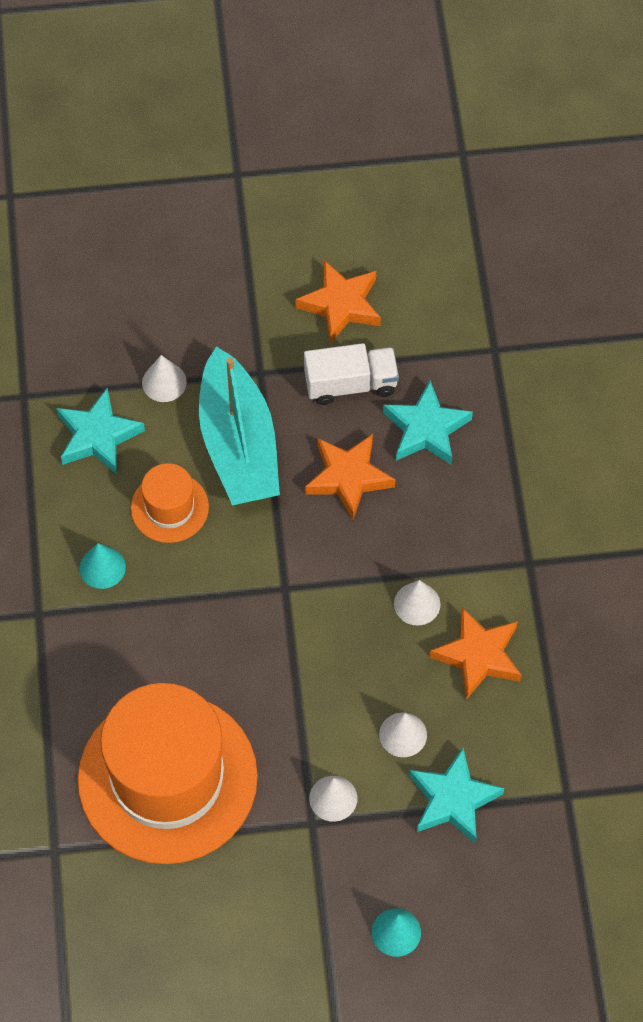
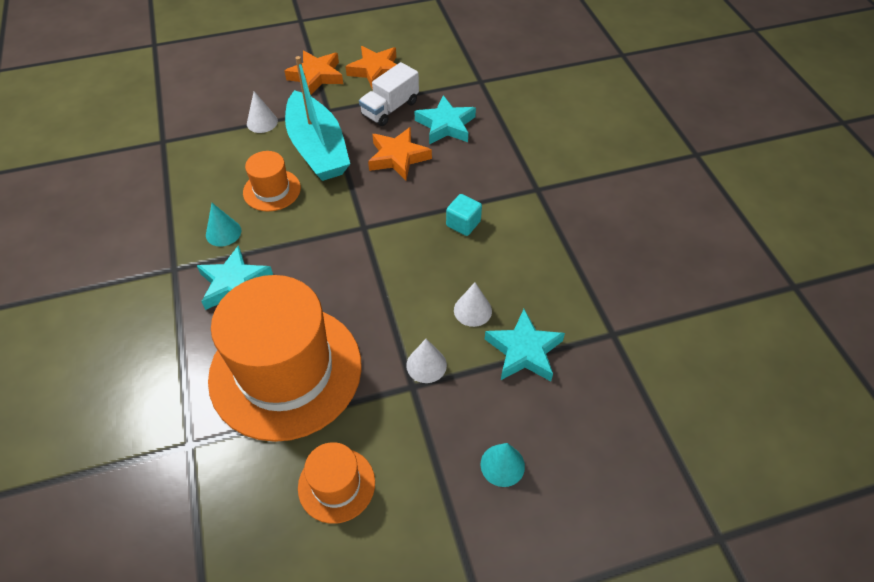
camera: 10 degrees left, 10 degrees down
(98, 436) = (216, 156): turquoise star -> turquoise star (234, 284)
(211, 923) = (336, 485): none -> orange hat
(350, 384) = (390, 108): white truck -> white truck turned 150 degrees clockwise
(417, 604) = (463, 224): white cone -> turquoise cube
(478, 656) = (517, 250): orange star -> orange star (316, 76)

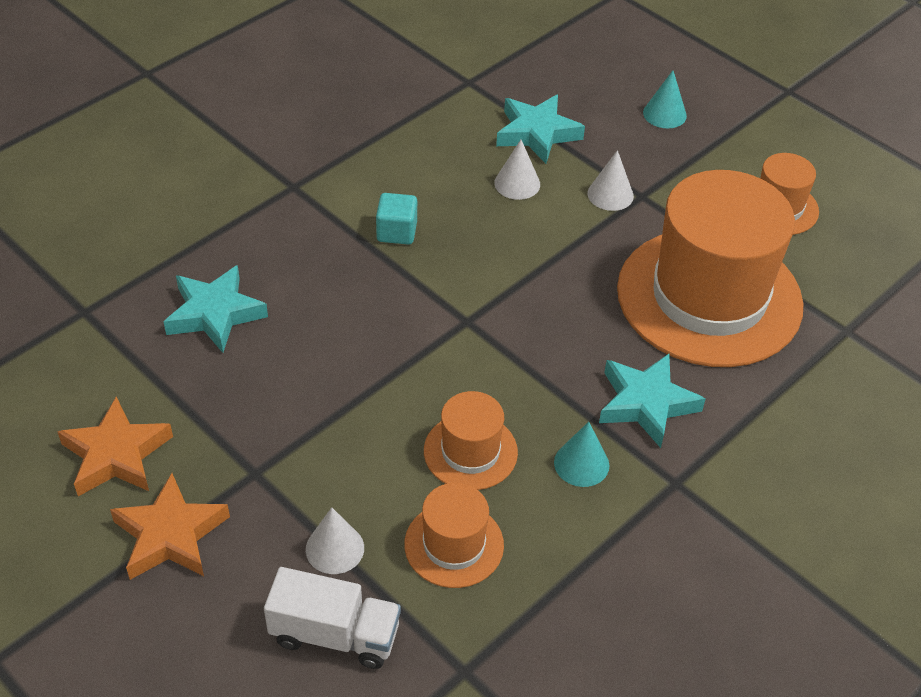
camera: 120 degrees left, 5 degrees down
(225, 162) = (454, 545): none -> orange hat
(318, 149) = (353, 440): turquoise boat -> none
(390, 108) = (209, 394): white truck -> white truck (335, 634)
(398, 157) = (315, 339): orange star -> none

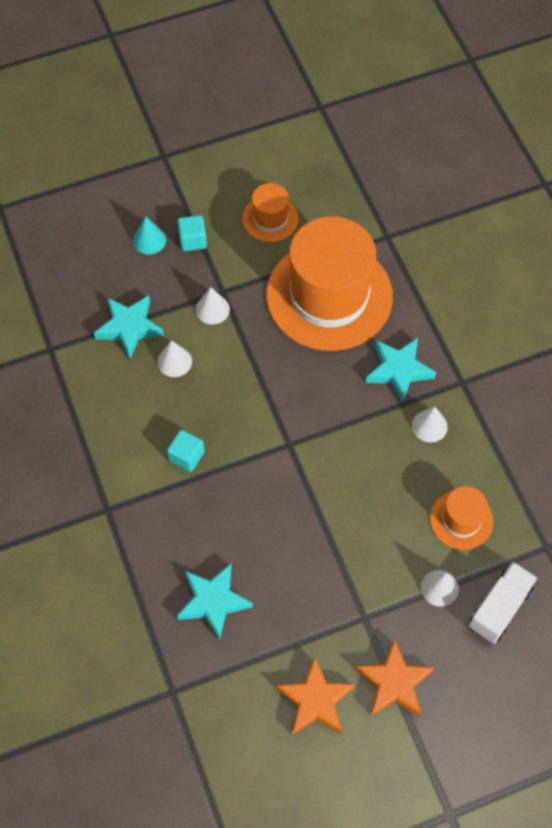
camera: 65 degrees left, 15 degrees up
(470, 451) = (396, 484): orange hat -> none
(581, 464) = (429, 426): turquoise cone -> white cone
(693, 149) = (193, 240): none -> turquoise cube

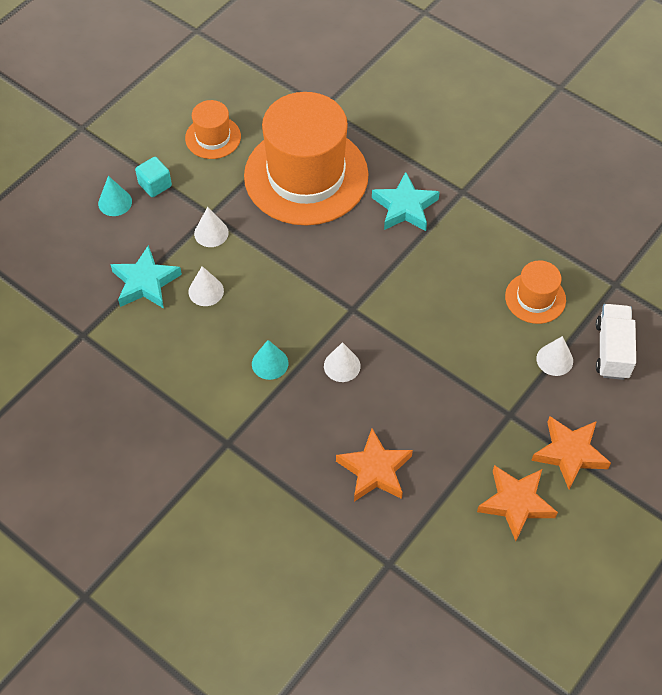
camera: 30 degrees left, 5 degrees down
(186, 456) = (270, 363): turquoise cube -> turquoise cone
(213, 601) = (374, 470): turquoise star -> orange star
(429, 426) = (459, 238): white cone -> white cone (342, 366)

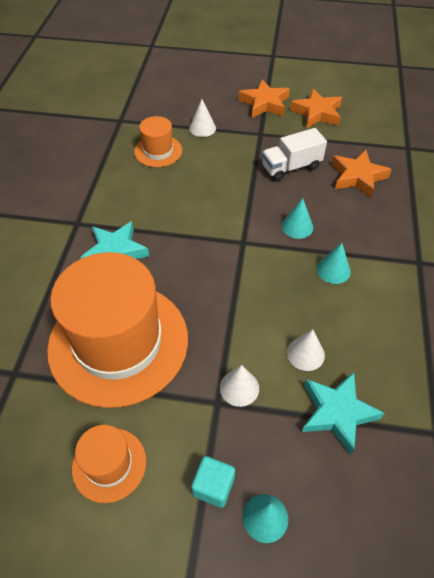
camera: 120 degrees left, 5 degrees down
(342, 366) = (297, 226): white cone -> turquoise cone
(612, 350) = (175, 108): white truck -> white truck (291, 167)

